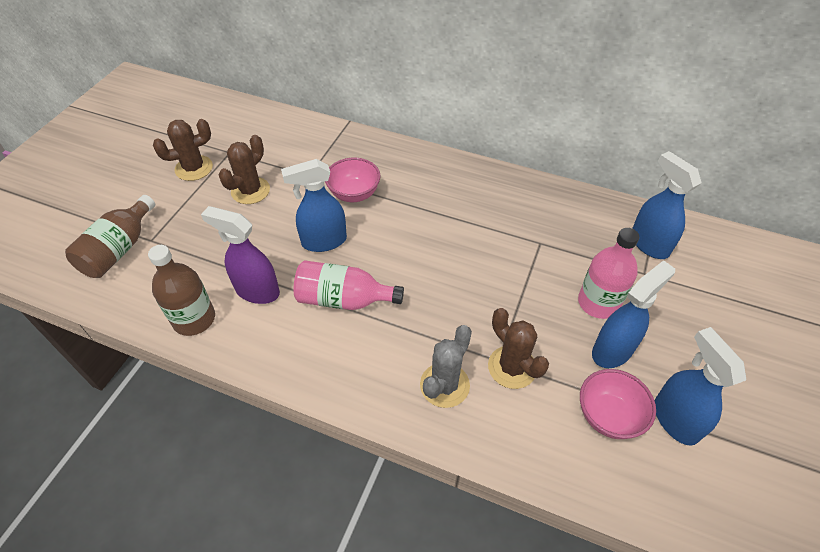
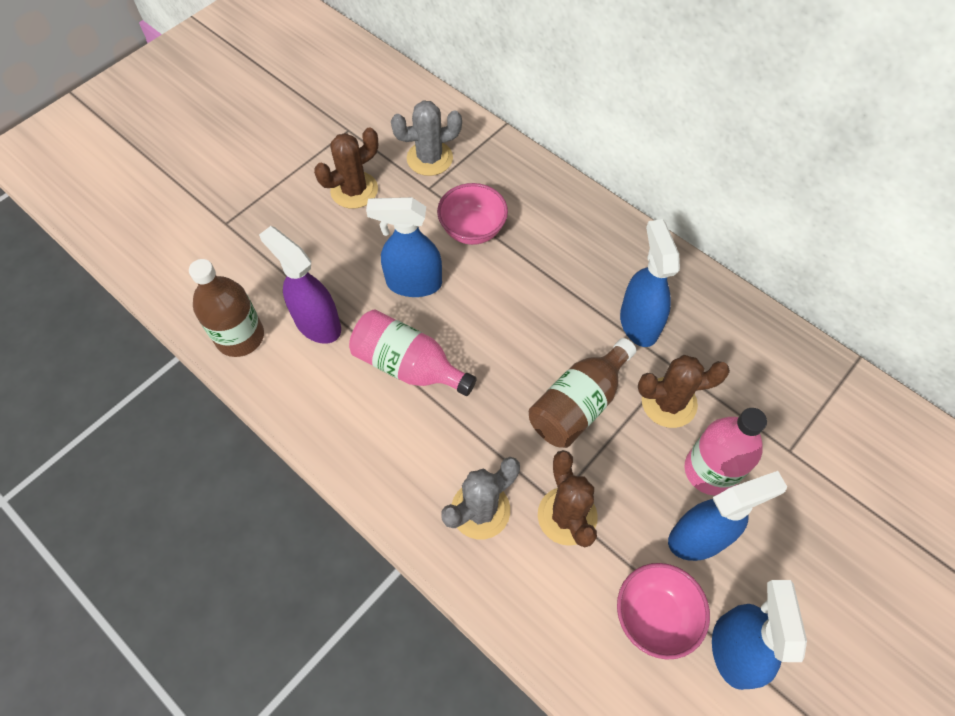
camera: 20 degrees right, 10 degrees up
(119, 249) = (189, 225): brown bottle -> brown bottle (578, 404)
(194, 168) = (301, 141): brown cactus -> brown cactus (669, 402)
(301, 156) = (429, 158): none -> grey cactus
(648, 244) = (815, 412): blue spray bottle -> blue spray bottle (638, 323)

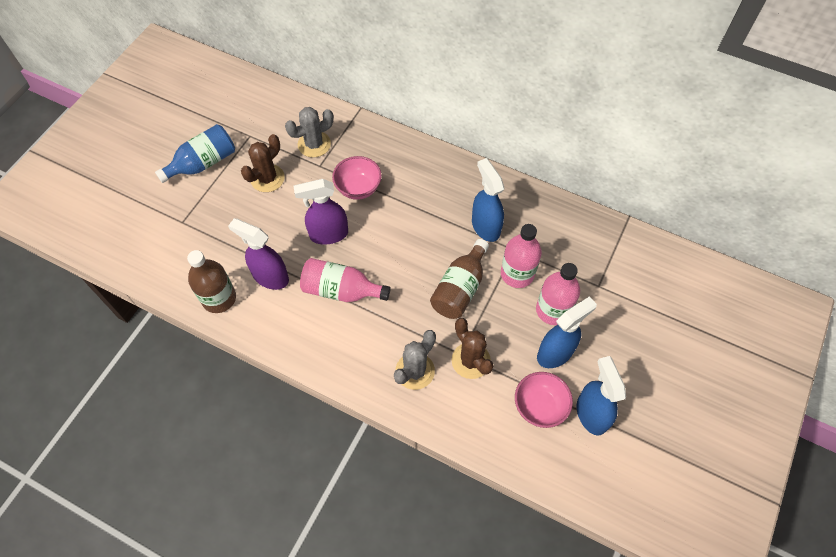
camera: 15 degrees left, 0 degrees up
(277, 153) = (203, 163): none -> blue bottle
(413, 283) = (328, 234): blue spray bottle -> purple spray bottle
(669, 402) = (517, 274): brown cactus -> pink bottle

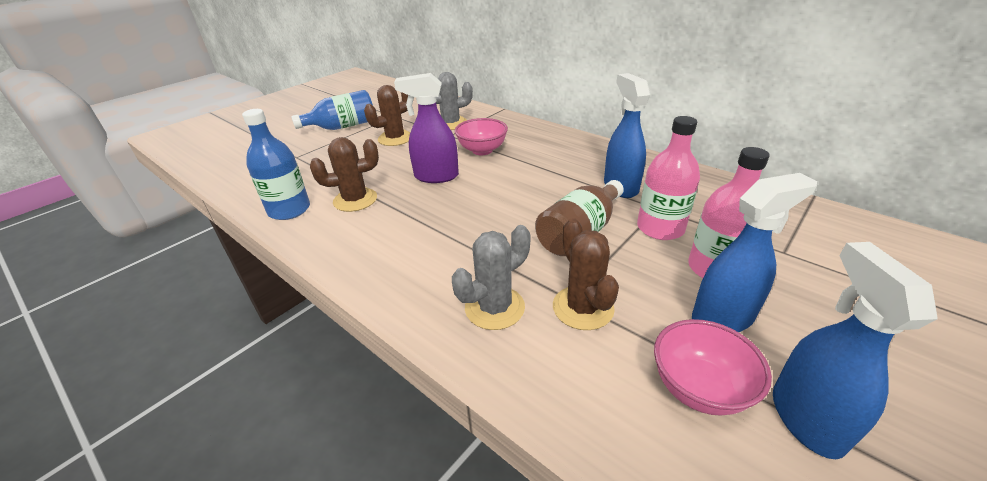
camera: 15 degrees right, 25 degrees down
(219, 298) = (289, 210): brown bottle -> blue bottle
(270, 277) = (355, 200): purple spray bottle -> brown cactus
(341, 290) = (429, 218): pink bottle -> none

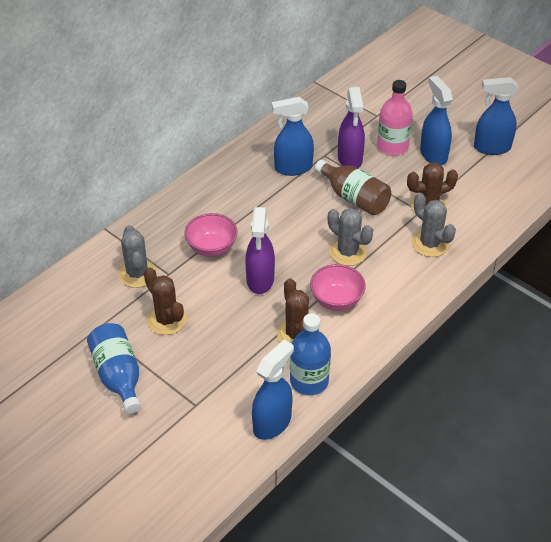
camera: 90 degrees left, 10 degrees up
(251, 192) = (272, 423): none -> blue spray bottle
(476, 230) = (347, 252): none -> grey cactus
(660, 228) = (350, 159): pink bottle -> purple spray bottle
(699, 388) = (479, 174): pink bowl -> pink bowl (336, 300)

